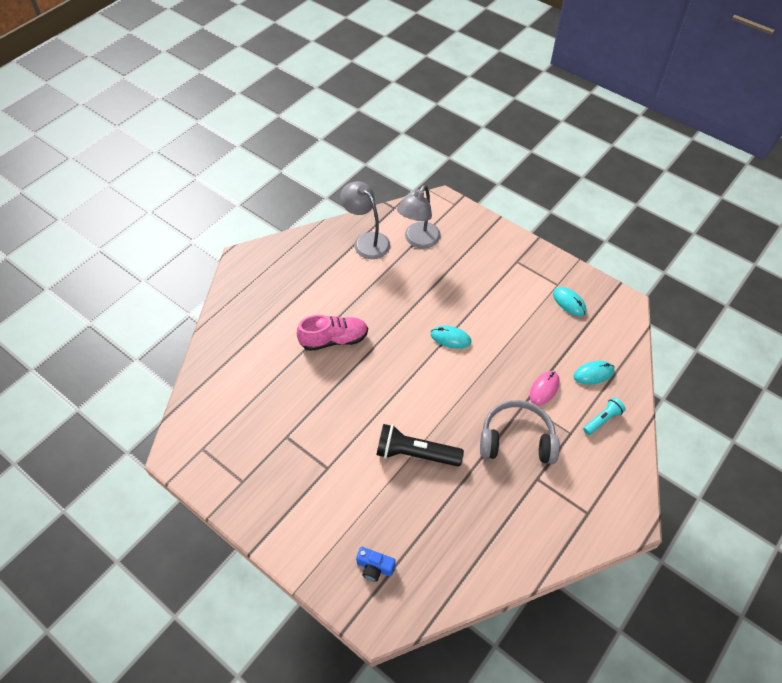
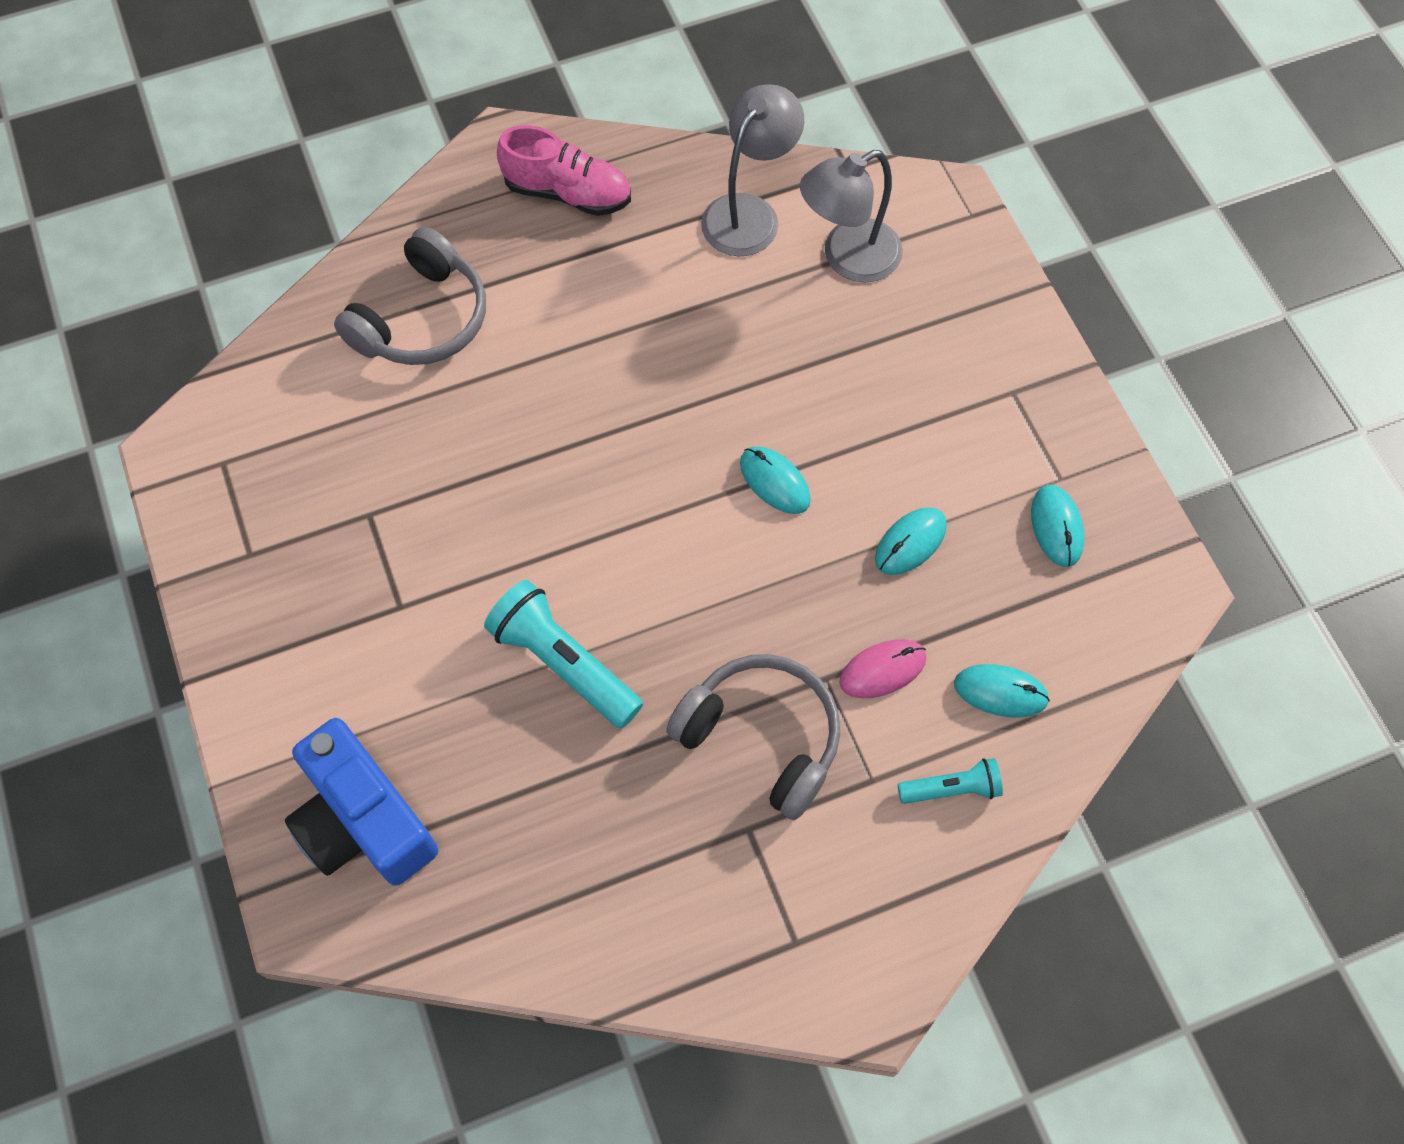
camera: 30 degrees right, 10 degrees up
(255, 345) = (422, 319): none -> grey headphones
(334, 339) = (562, 378): pink shoe -> pink shoe (568, 193)
(367, 241) = (749, 213): grey lamp -> grey lamp turned 45 degrees clockwise
(375, 567) = (363, 821): blue camera -> blue camera, size x2.15
(415, 453) = (563, 663): black flashlight -> turquoise flashlight
(519, 335) = (910, 542): none -> turquoise mouse

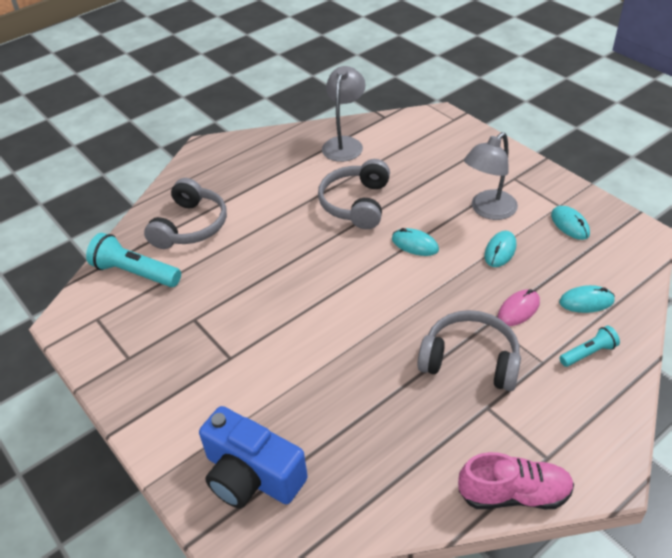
camera: 15 degrees left, 20 degrees down
(563, 663) = (339, 357): turquoise flashlight -> turquoise flashlight (135, 273)
(568, 193) = (247, 158): pink shoe -> pink shoe (514, 494)
(713, 360) = (356, 203): none -> grey headphones
(847, 258) = (403, 148): grey lamp -> grey lamp (488, 210)

